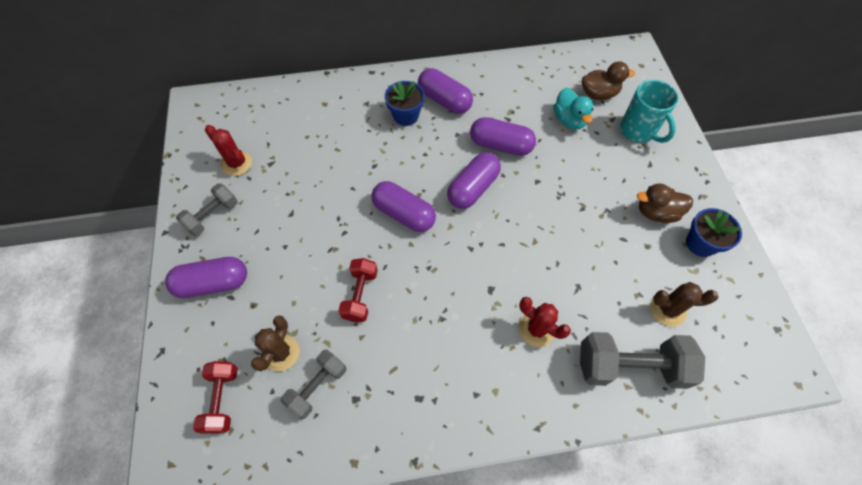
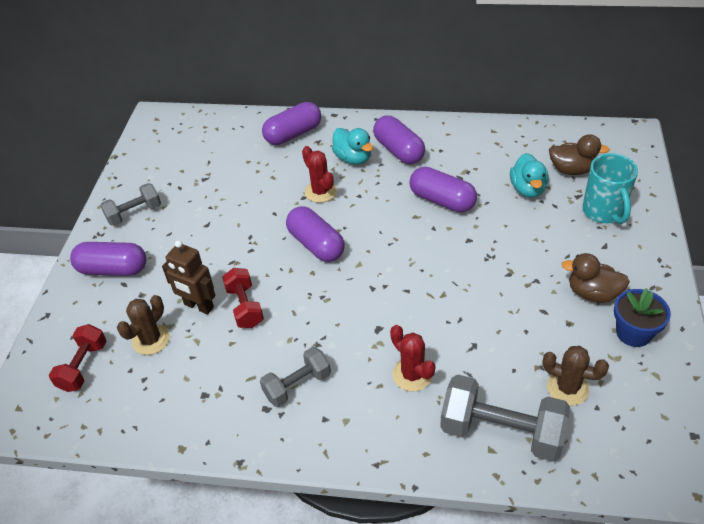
camera: 20 degrees right, 15 degrees down
(236, 163) = (173, 174): red cactus -> red cactus (320, 192)
(315, 304) = (198, 306): none -> brown robot
(317, 386) = (173, 376): grey dumbbell -> grey dumbbell (297, 385)
(360, 295) = (245, 307): red dumbbell -> red dumbbell turned 45 degrees counterclockwise
(406, 116) = (353, 158): blue flower pot -> turquoise duck
(473, 188) = (396, 234): purple capsule -> purple capsule (293, 134)

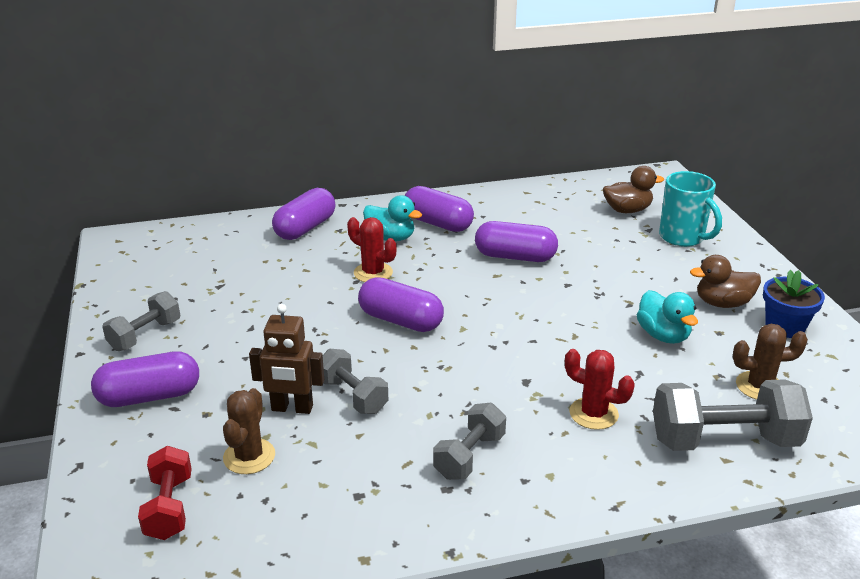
camera: 25 degrees left, 15 degrees down
(245, 307) = (353, 396): red dumbbell -> grey dumbbell
(527, 189) = (596, 232): turquoise duck -> turquoise duck (663, 335)

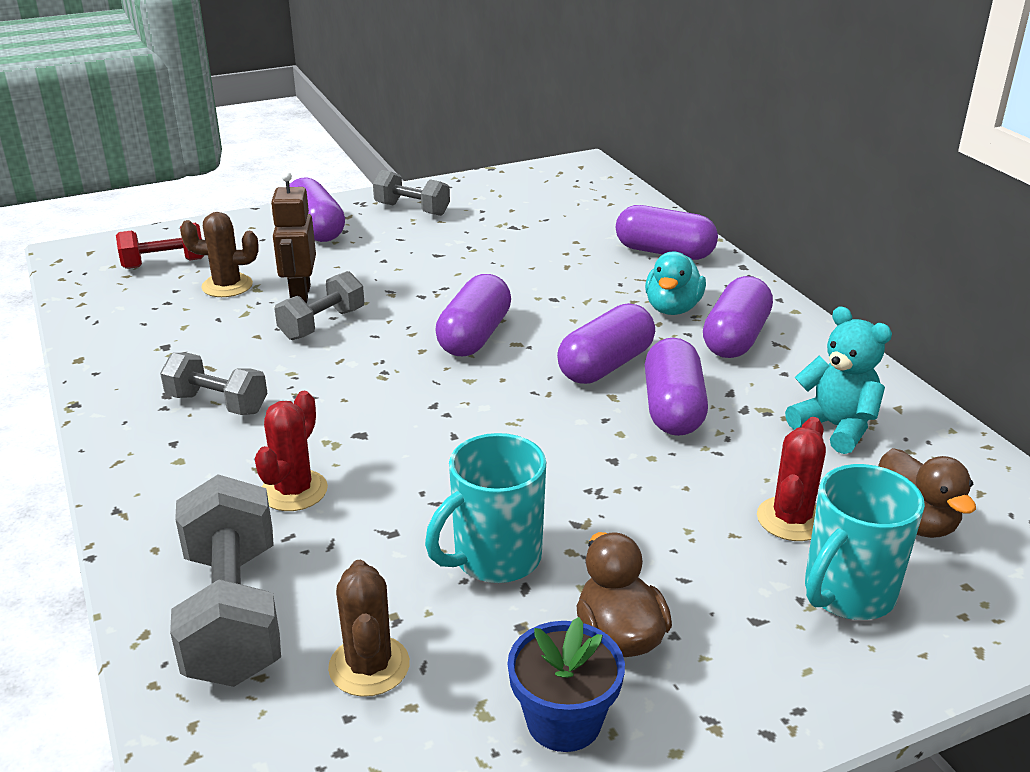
camera: 80 degrees right, 0 degrees up
(373, 273) = (577, 307): red cactus -> red cactus (791, 519)
(458, 272) = (606, 365): none -> purple capsule
(543, 212) = (835, 427): none -> turquoise teddy bear
(663, 335) = (495, 559): turquoise duck -> turquoise mug

